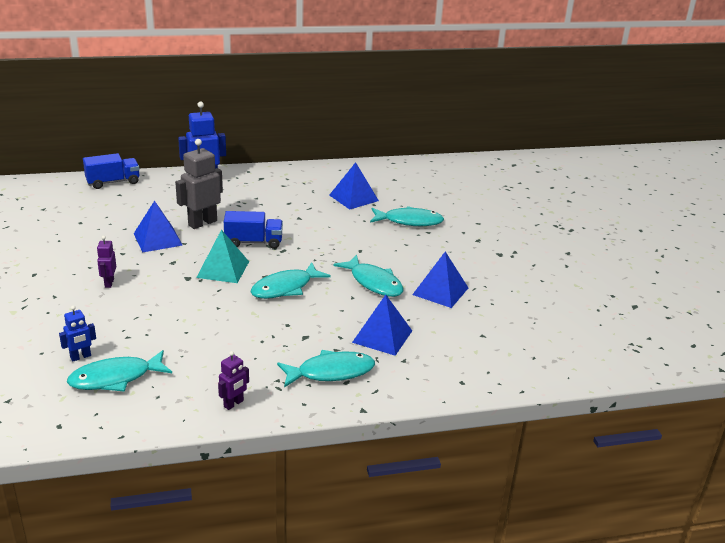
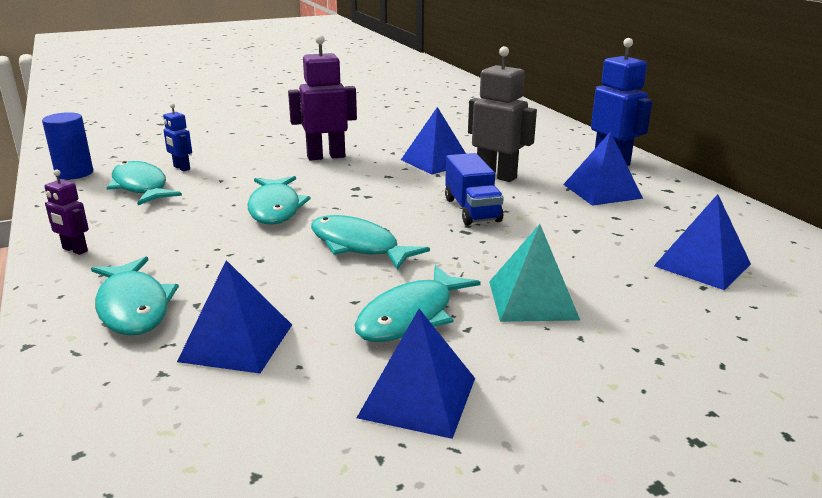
camera: 80 degrees right, 5 degrees down
(47, 421) = (74, 173): none -> blue cylinder
(109, 283) = (326, 156): purple robot -> purple robot, size x1.88
(113, 182) = (547, 125): blue truck -> none
(223, 269) = (387, 202): turquoise pyramid -> turquoise pyramid (532, 300)
(251, 196) = (602, 191): none -> blue pyramid
(409, 221) = (679, 332): turquoise fish -> turquoise fish (275, 208)

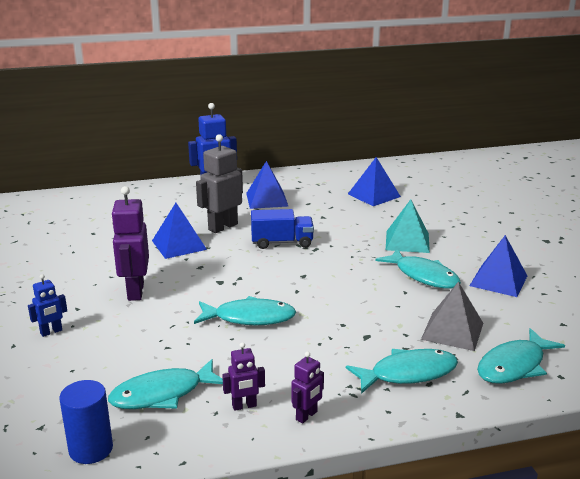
camera: 80 degrees left, 0 degrees up
(106, 220) = (244, 406): none -> purple robot
(181, 168) = (118, 372): blue robot -> blue robot (51, 332)
(237, 342) = (452, 331): blue pyramid -> grey pyramid
(358, 246) = (329, 286): turquoise fish -> turquoise fish (514, 366)

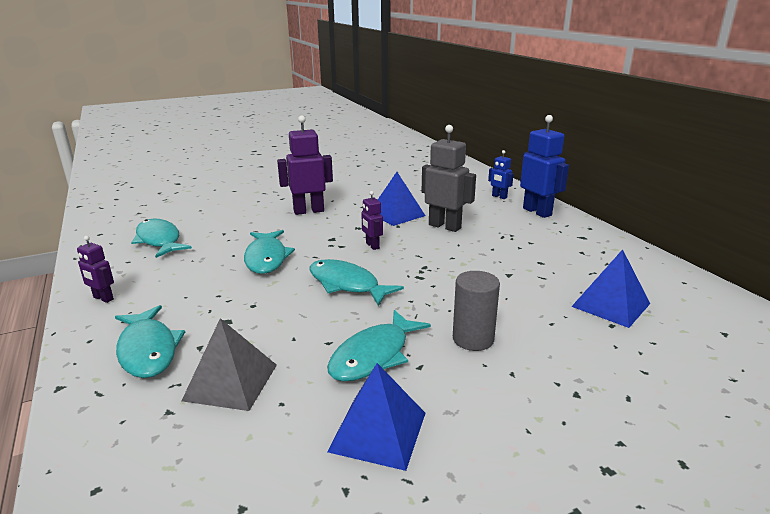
camera: 80 degrees right, 0 degrees up
(51, 332) = (249, 197): blue robot -> blue robot (499, 197)
(91, 449) = (106, 229): blue cylinder -> none
(244, 406) = (130, 271): purple robot -> purple robot (372, 246)
(267, 199) = (529, 239): blue pyramid -> none
(282, 242) = (425, 257): blue truck -> none
(407, 241) = (473, 339): turquoise pyramid -> grey cylinder
(514, 366) = (136, 438): turquoise fish -> turquoise fish (347, 284)

